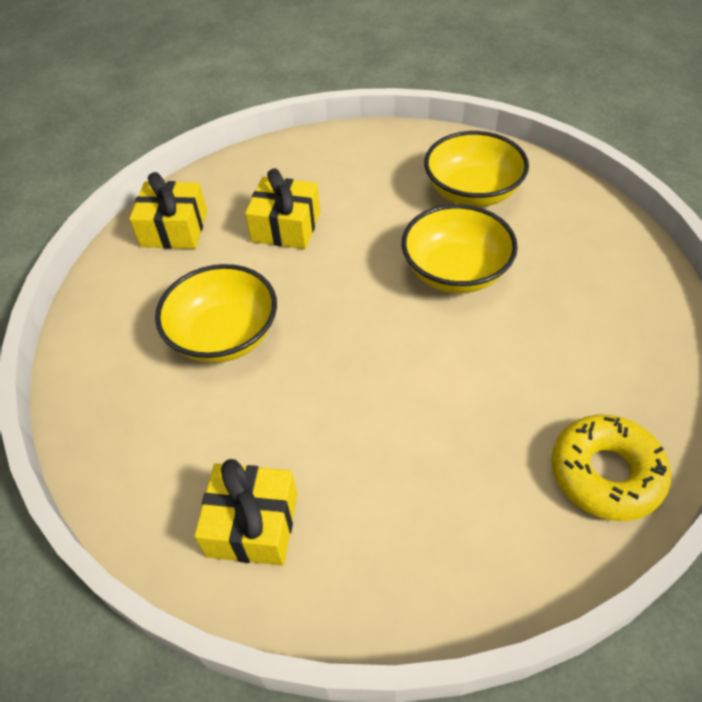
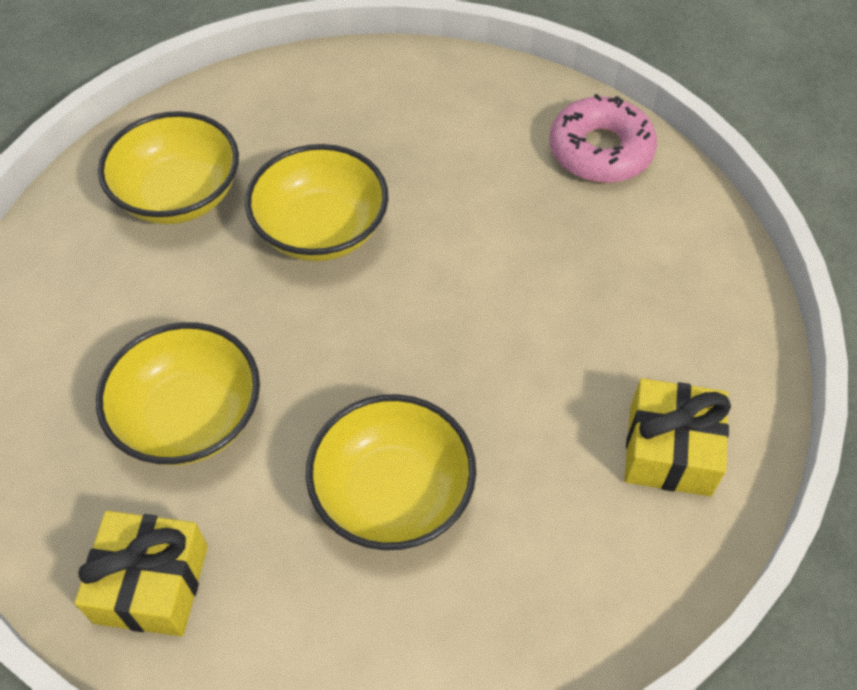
camera: 90 degrees left, 5 degrees up
(286, 227) = (190, 418): yellow gift -> yellow bowl
(606, 473) = (600, 151): yellow donut -> pink donut

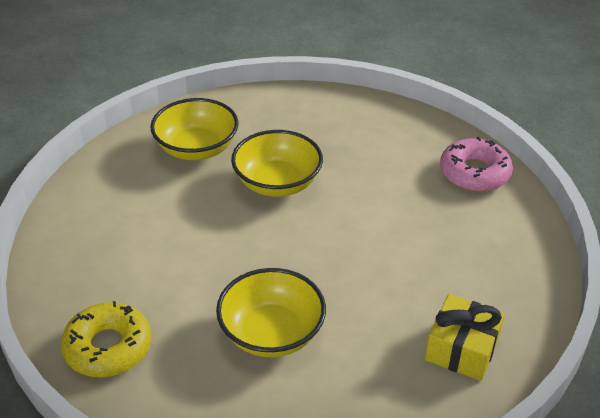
camera: 15 degrees right, 15 degrees down
(151, 584) = (108, 347): yellow gift -> yellow donut
(190, 418) = (161, 266): yellow bowl -> none

